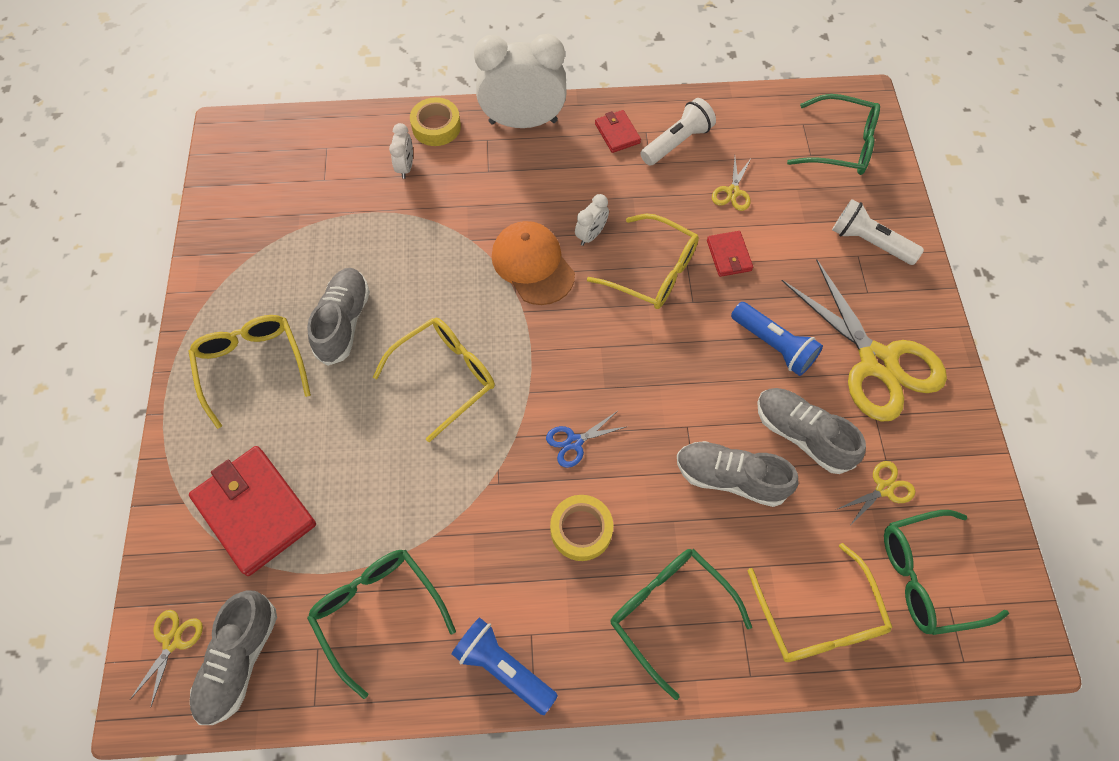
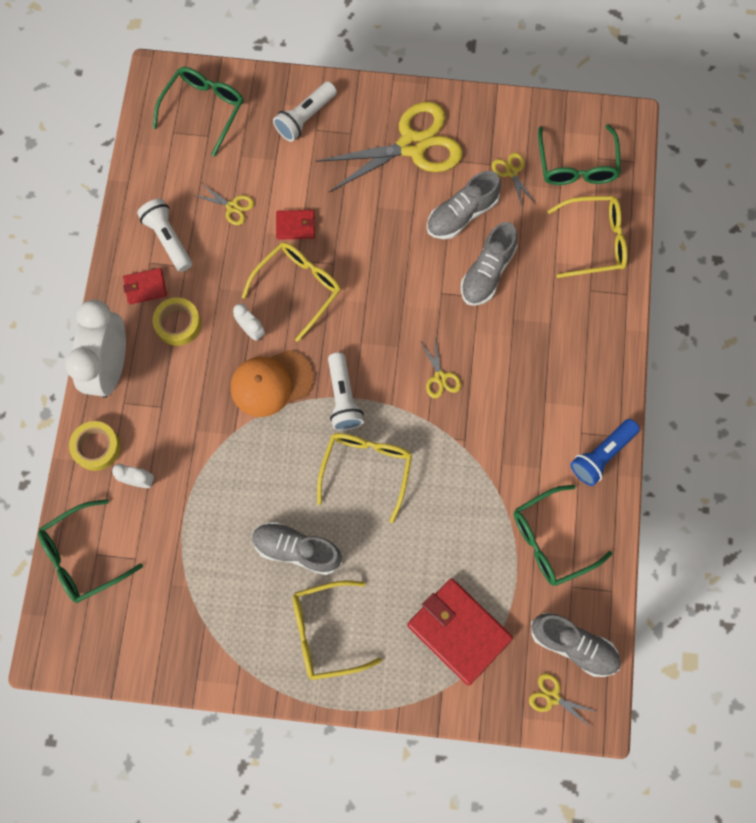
camera: 80 degrees left, 10 degrees up
(255, 511) = (458, 631): red wallet -> red wallet turned 75 degrees clockwise
(444, 377) = (366, 470): yellow glasses -> yellow glasses turned 45 degrees clockwise
(528, 339) = (343, 398): none -> white flashlight
(574, 442) = (440, 377): blue scissors -> yellow scissors
(581, 530) = (510, 385): yellow tape -> yellow tape (178, 324)
(670, 614) = (579, 336): green glasses -> green glasses (84, 556)
(773, 345) = (384, 214): blue flashlight -> none

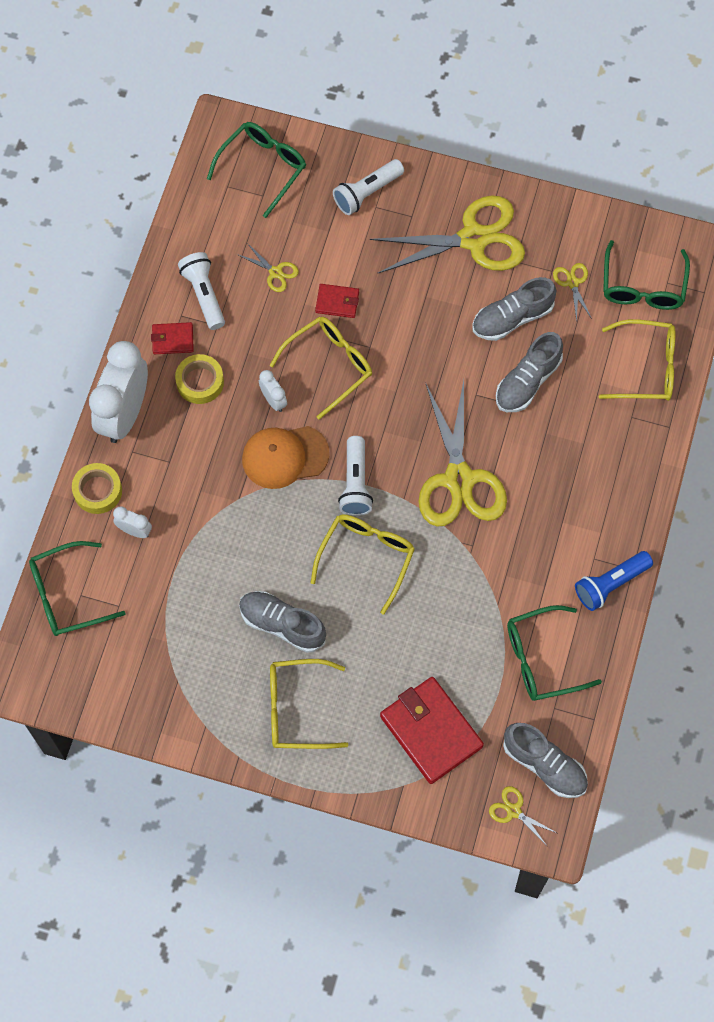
camera: 10 degrees right, 5 degrees down
(440, 377) = (459, 479): yellow scissors -> yellow scissors, size x2.39

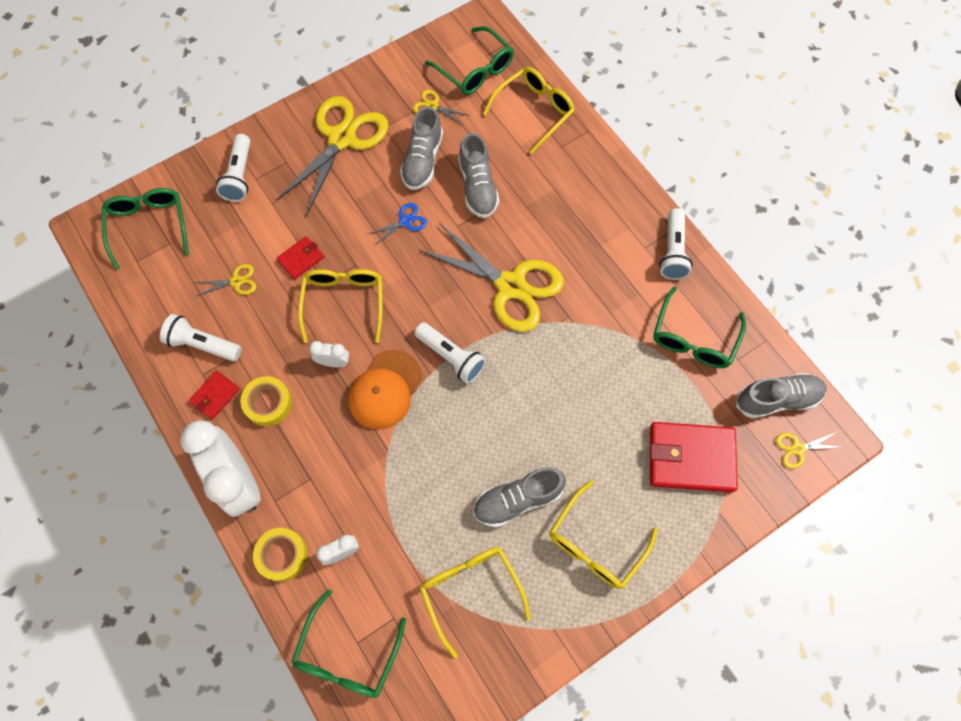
camera: 50 degrees left, 0 degrees up
(366, 559) = (516, 396): yellow glasses -> yellow glasses (471, 592)
(442, 352) = (405, 221): none -> blue scissors
(610, 584) = (673, 251): blue flashlight -> white flashlight

